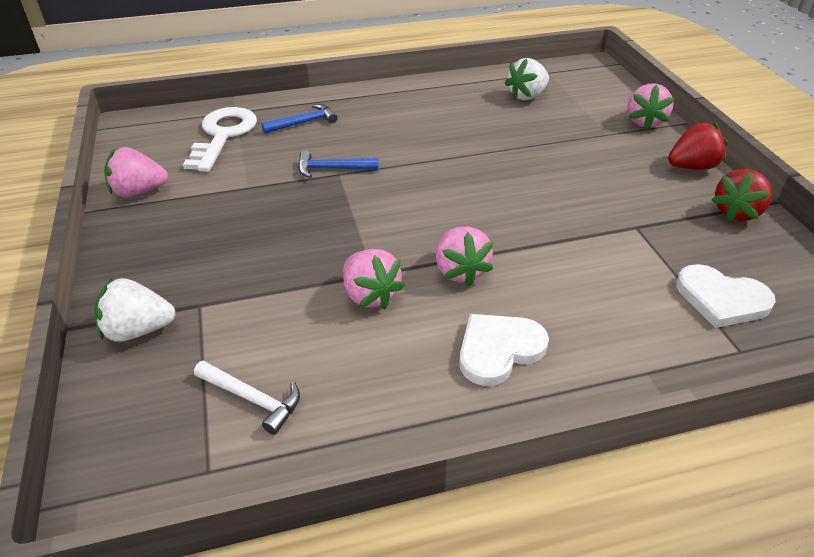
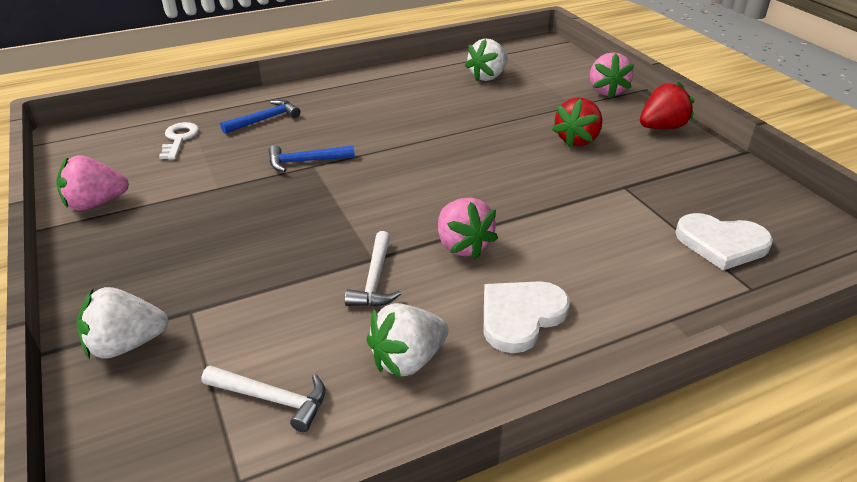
camera: 10 degrees left, 5 degrees down
(223, 135) = (179, 139): white key -> white key, size x0.56
(370, 295) = (375, 279): pink strawberry -> white hammer
(382, 379) = (408, 360): none -> white strawberry
(737, 212) = (714, 164): red strawberry -> red strawberry (577, 140)

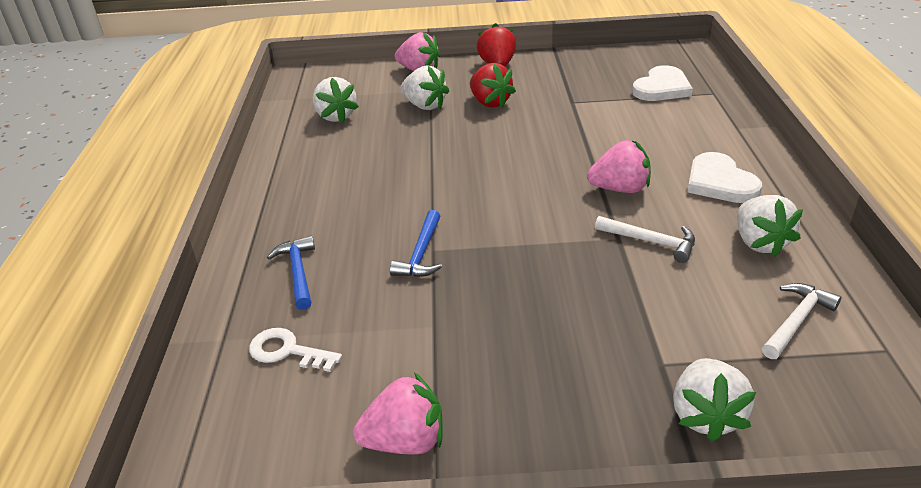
camera: 65 degrees left, 0 degrees up
(96, 203) = (405, 441): pink strawberry -> pink strawberry turned 105 degrees counterclockwise
(541, 109) = (425, 106): none -> white strawberry

